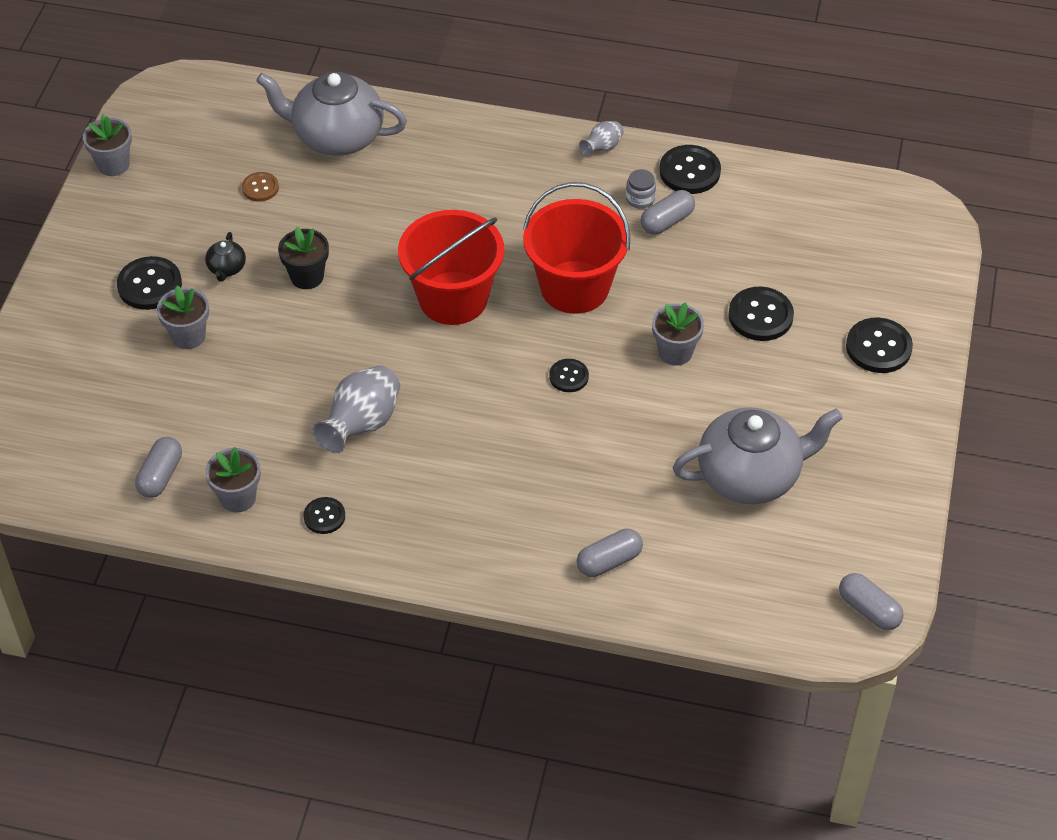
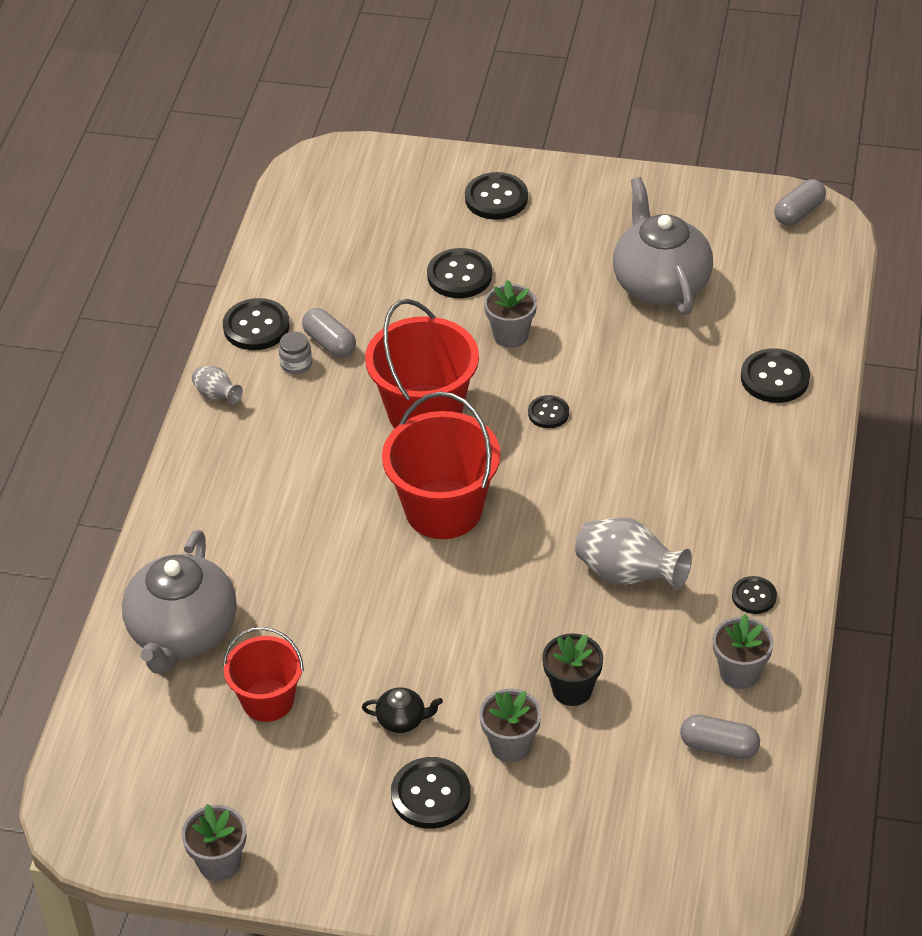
camera: 90 degrees left, 5 degrees down
(260, 188) = (268, 700): brown button -> red bucket
(307, 276) = (414, 641): black flower pot -> black flower pot (572, 689)
(609, 561) = (775, 378): grey capsule -> black button

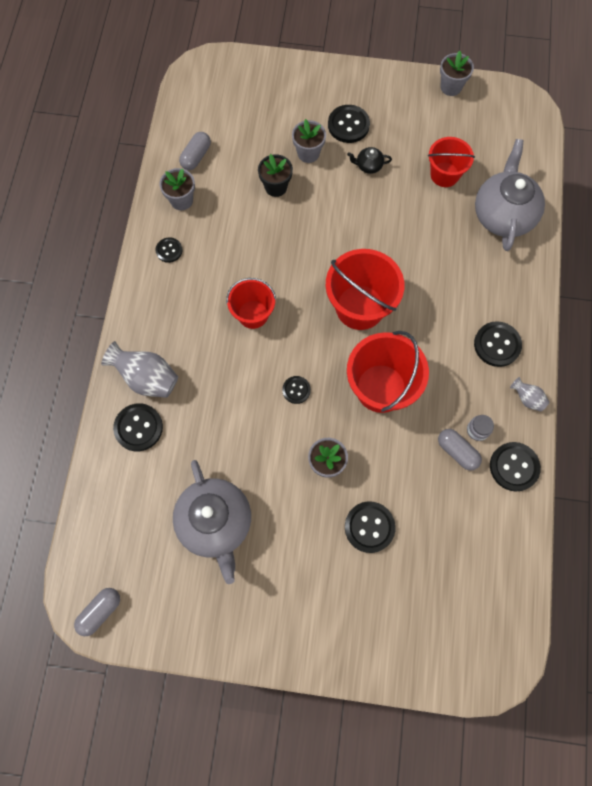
camera: 175 degrees right, 25 degrees up
(496, 198) = (347, 622): black button -> black button (497, 345)
(612, 505) = (253, 314): none -> red bucket
(628, 575) = (243, 263): grey vase -> grey vase (147, 378)
(719, 746) = (196, 156): grey capsule -> grey capsule turned 75 degrees counterclockwise

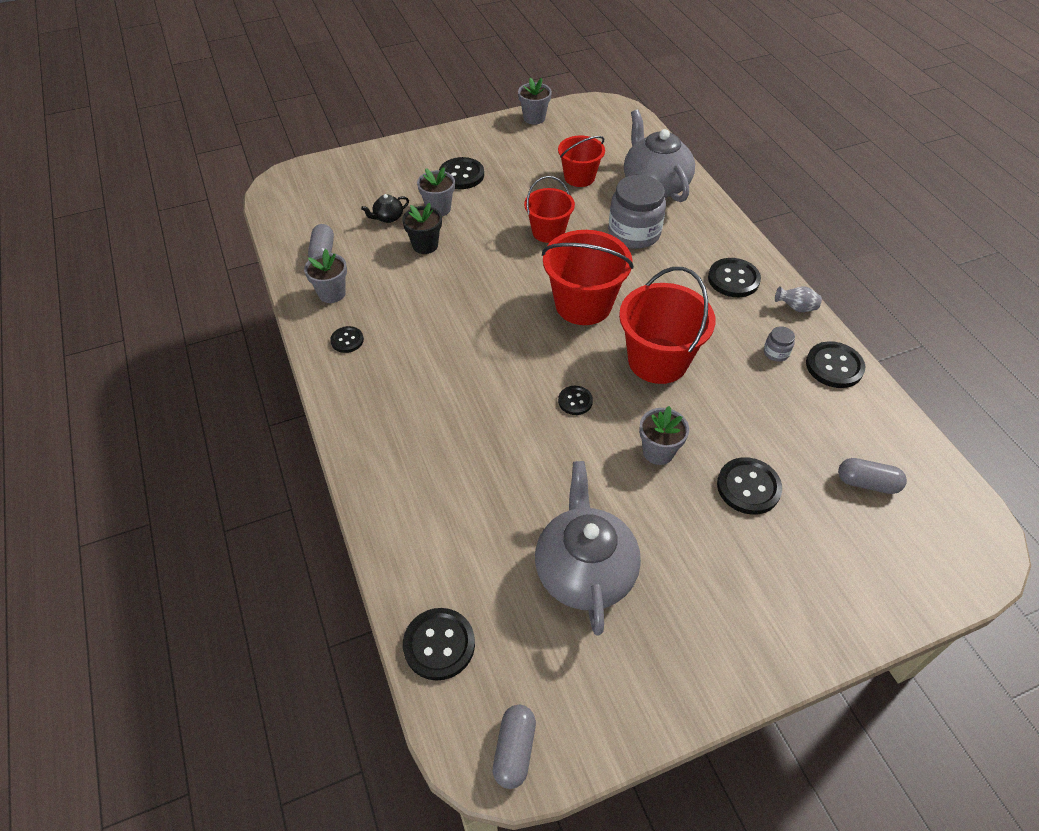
camera: 30 degrees left, 20 degrees down
(138, 428) = (425, 520): black button -> black button (439, 644)
(147, 378) = (402, 466): grey vase -> none
(216, 523) = (584, 570): grey teapot -> grey teapot turned 135 degrees counterclockwise
(253, 314) = (479, 356): red bucket -> red bucket (548, 232)
(368, 166) = (504, 196): black teapot -> black teapot (388, 217)
(449, 257) = (634, 233): none -> grey jar
(457, 451) = (773, 379): grey capsule -> grey capsule (867, 483)

